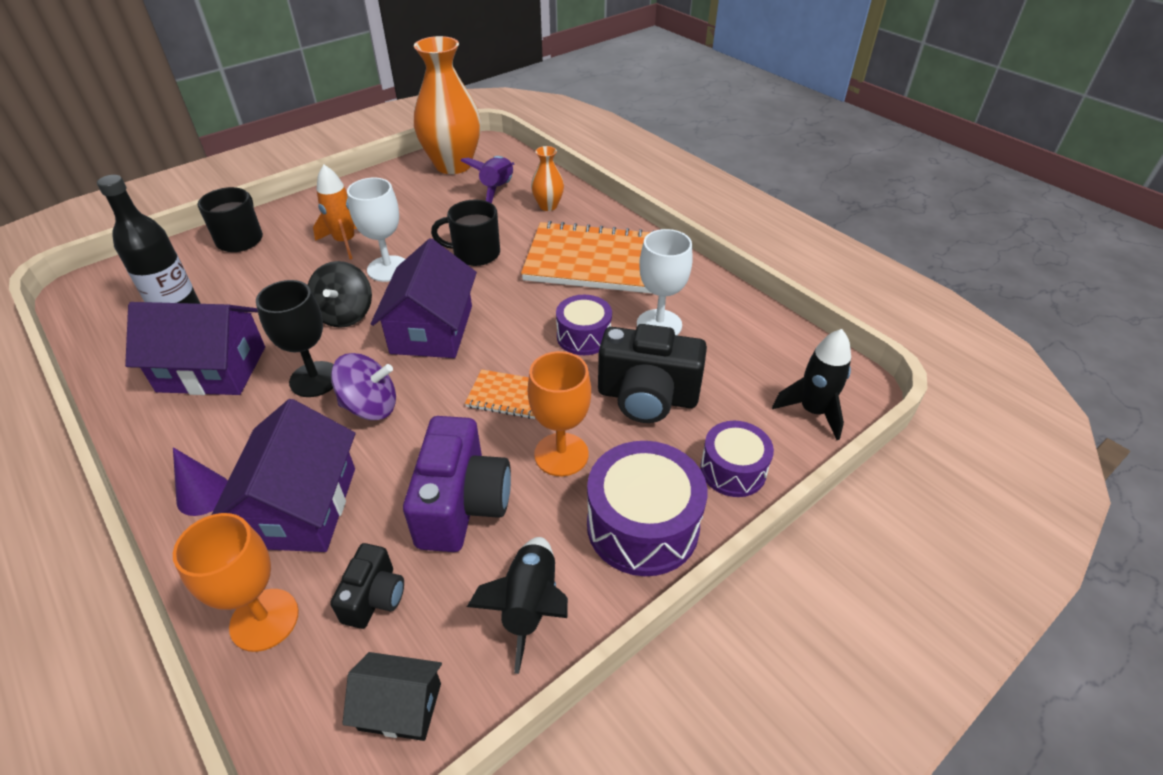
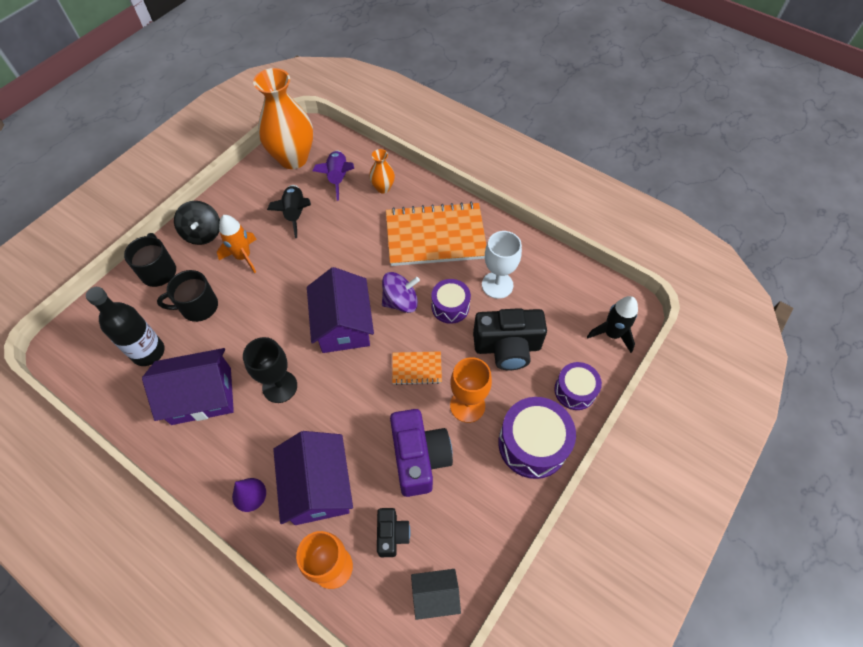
camera: 15 degrees left, 15 degrees up
(345, 314) = (275, 325): black spinning top -> black spinning top (203, 233)
(370, 406) = (328, 399): purple spinning top -> purple spinning top (400, 302)
(388, 269) = (288, 276): white goblet -> none
(475, 253) = (346, 247): black mug -> black mug (198, 307)
(529, 605) = (484, 514): black rocket -> black rocket (295, 214)

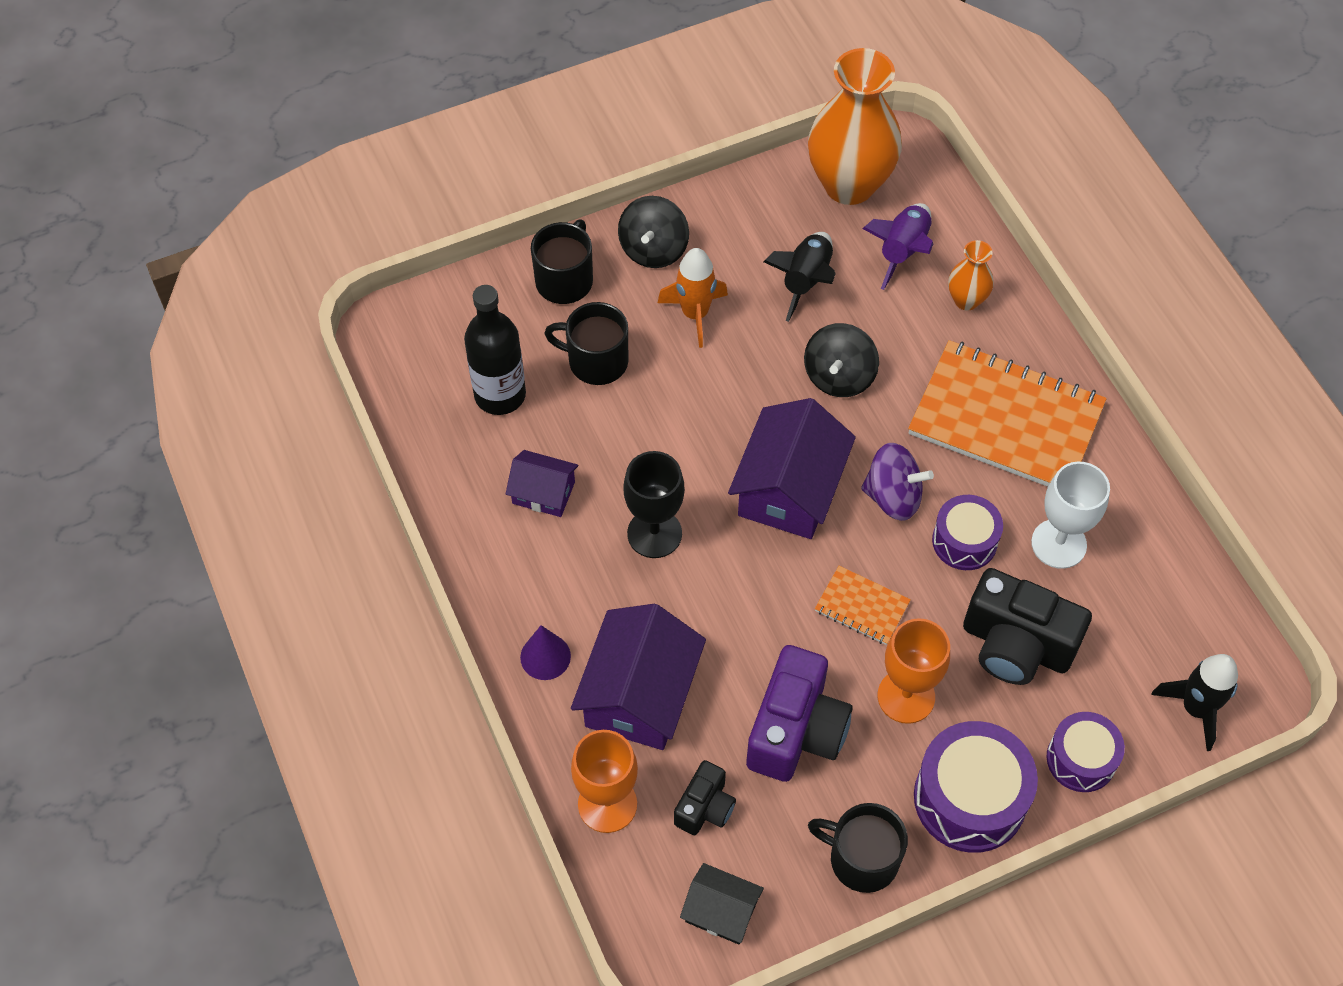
camera: 30 degrees right, 0 degrees up
(201, 396) = (543, 493): purple house -> purple house, size x0.55
(338, 253) = (839, 376): none -> black spinning top
(496, 513) = (862, 859): none -> black mug

